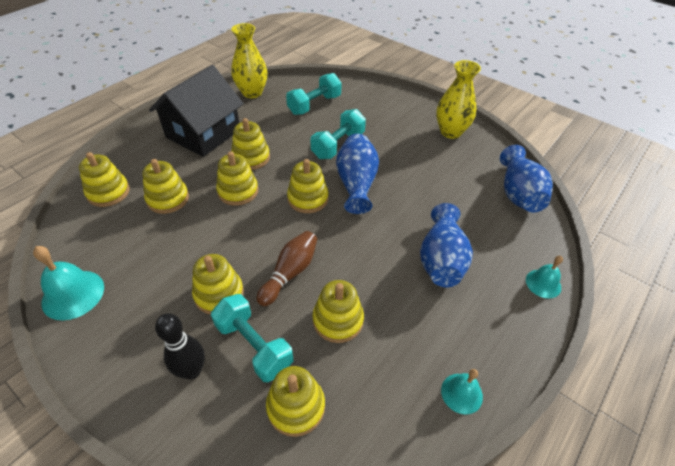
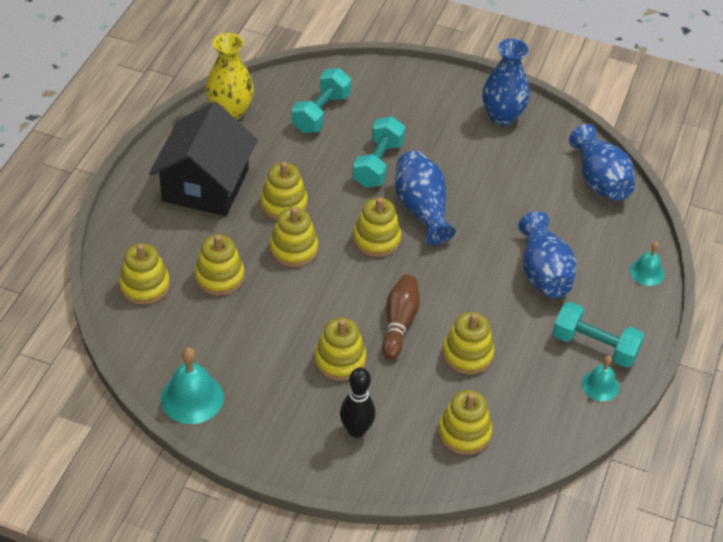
camera: 20 degrees left, 0 degrees up
(254, 345) = (401, 396): turquoise dumbbell -> turquoise dumbbell (594, 346)
(450, 132) = (502, 116): yellow vase -> blue vase

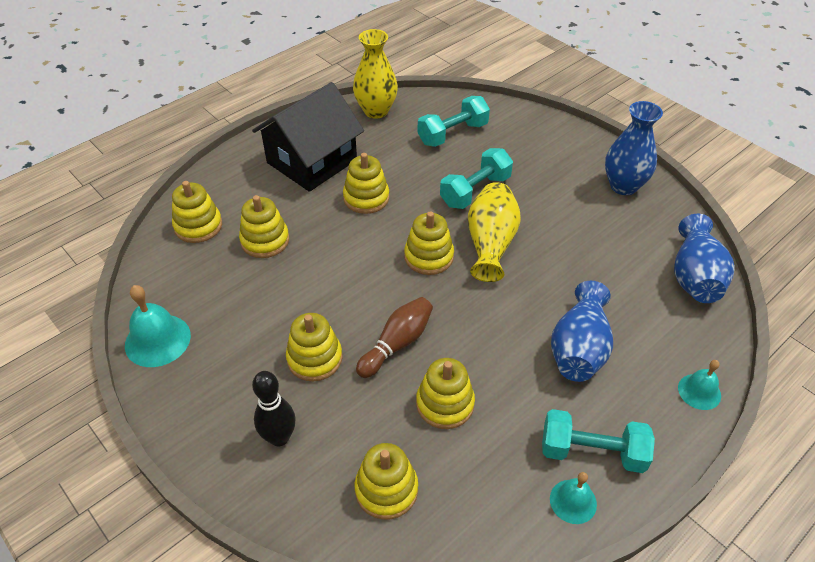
camera: 30 degrees right, 0 degrees up
(293, 249) = (347, 239): yellow stacking toy -> none
(422, 209) = (490, 244): blue vase -> yellow vase
(594, 346) = (592, 452): turquoise dumbbell -> turquoise dumbbell turned 45 degrees counterclockwise

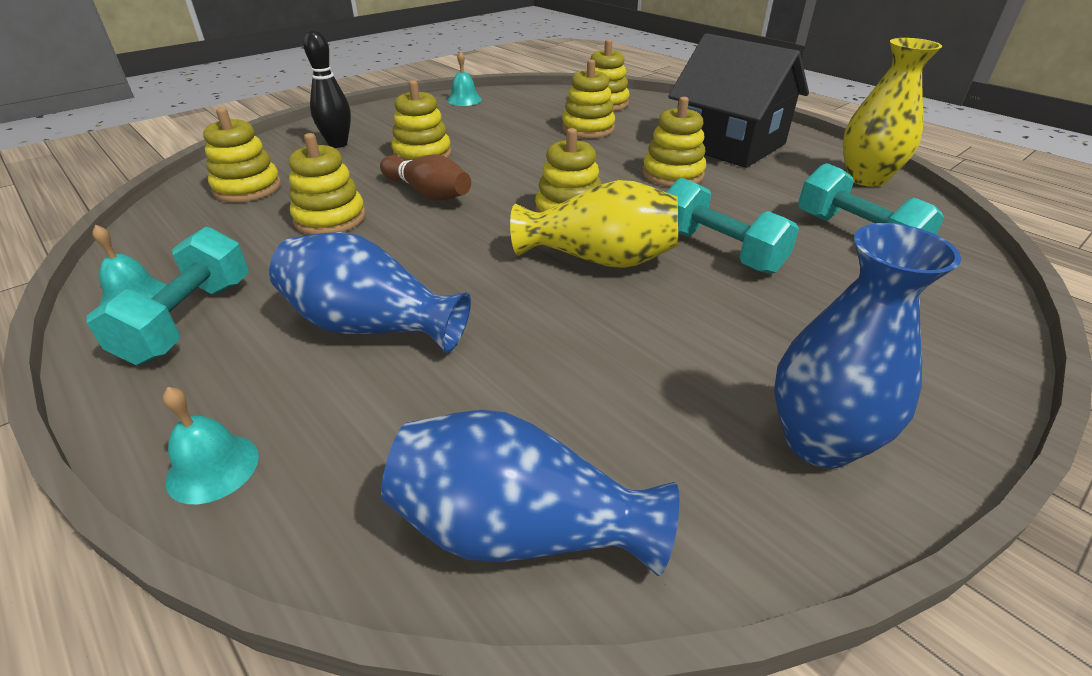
camera: 90 degrees right, 10 degrees down
(157, 340) = (464, 100): turquoise bell -> turquoise bell, size x0.62

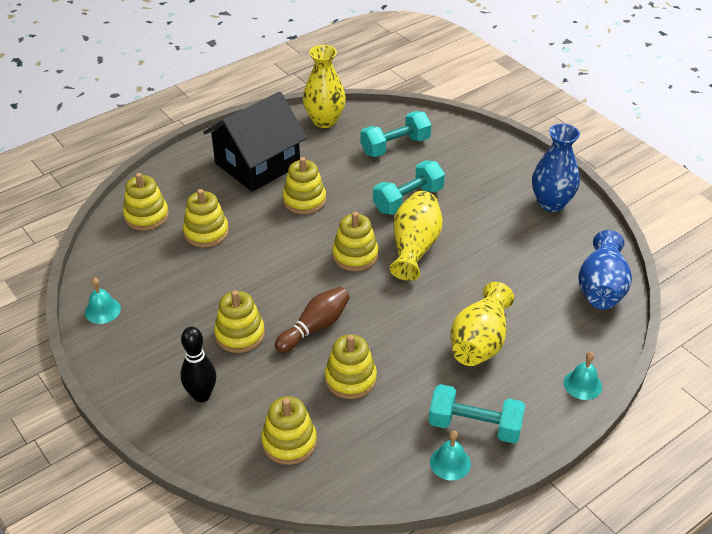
camera: 85 degrees left, 5 degrees up
(371, 326) = (479, 342): blue vase -> yellow vase

